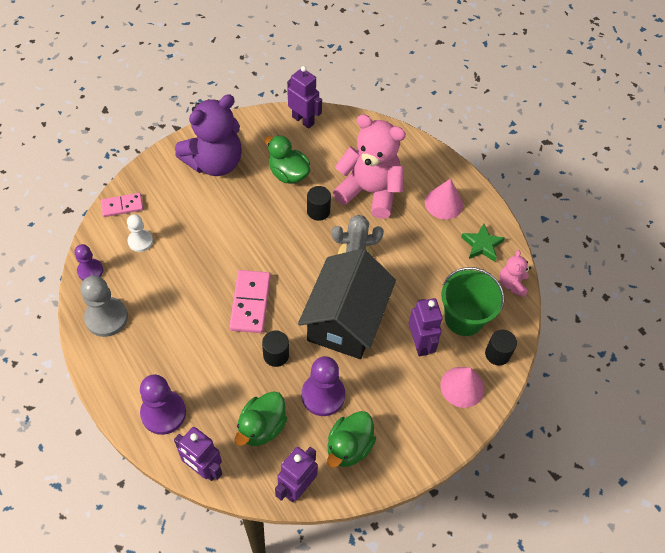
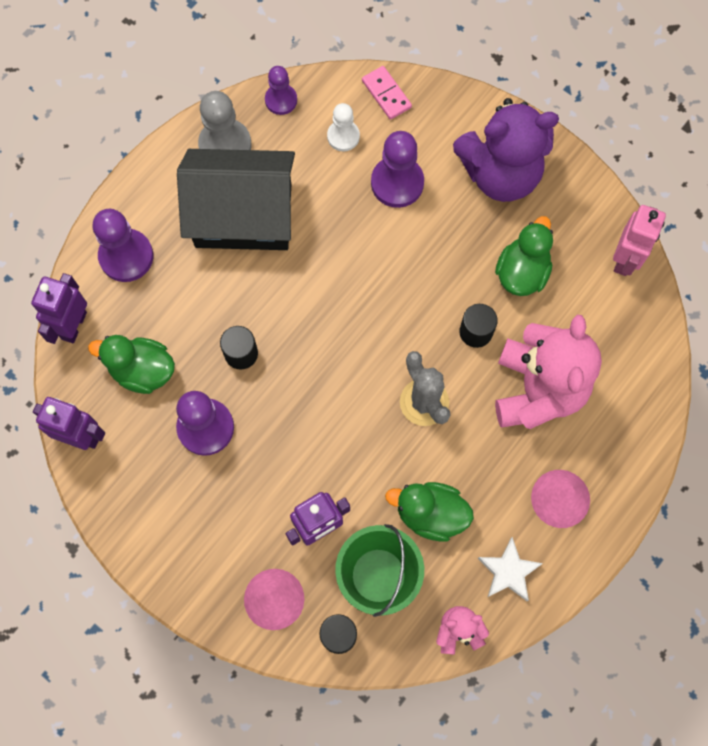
camera: 75 degrees right, 15 degrees up
(192, 221) = (397, 183): none -> purple pawn
(214, 163) = (500, 173): purple teddy bear -> purple teddy bear turned 45 degrees counterclockwise
(250, 303) = (303, 297): pink domino -> none
(303, 120) = (625, 259): purple robot -> pink robot
(345, 320) = (320, 421): black house -> black house (243, 215)
(349, 447) = (148, 480): green duck -> green duck (430, 514)
(481, 245) = (508, 571): green star -> white star

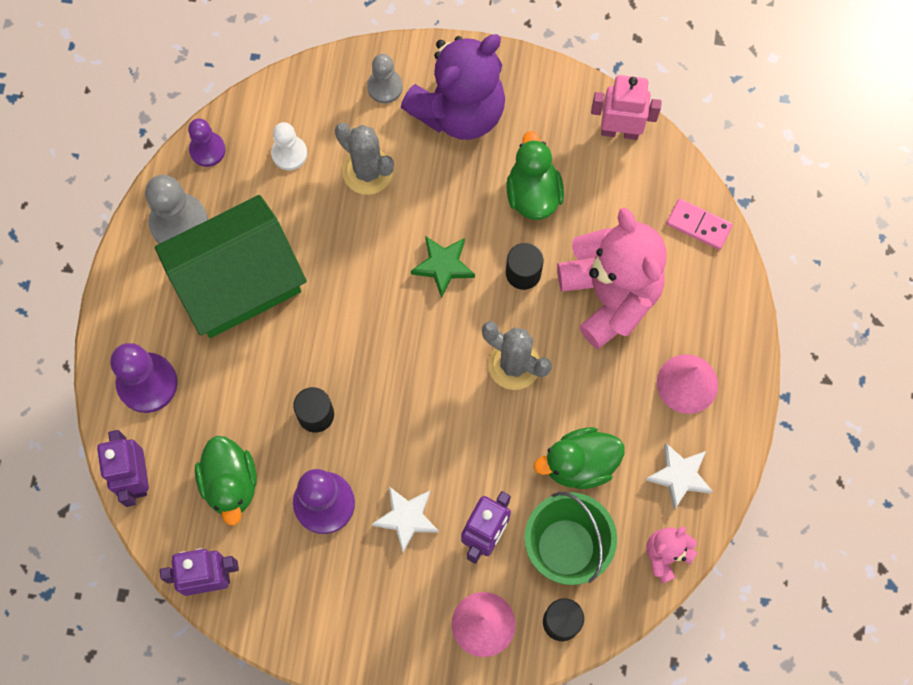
camera: 30 degrees left, 0 degrees up
(142, 370) = (230, 484): green duck -> green duck turned 90 degrees counterclockwise
(243, 215) = (238, 282): black house -> green house
(263, 477) = (406, 518): none -> white star
(386, 94) = (306, 90): pink domino -> pink domino (699, 225)
(397, 183) = (367, 171): purple pawn -> grey cactus
(413, 291) = (443, 266): none -> green star
(451, 123) = (385, 87): none -> grey pawn
(625, 259) = (620, 131): pink robot -> pink robot turned 75 degrees counterclockwise

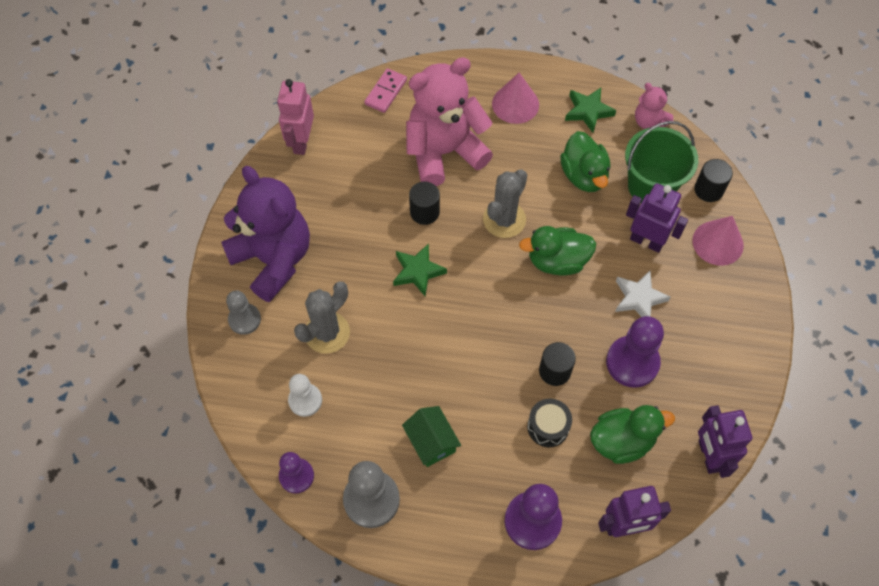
camera: 90 degrees left, 10 degrees down
(238, 282) = (431, 442): green house -> green house, size x0.44
(250, 404) = (548, 427): none -> black drum
(533, 194) = (354, 204): green duck -> green duck (557, 261)
(679, 476) = (588, 111): white star -> green star

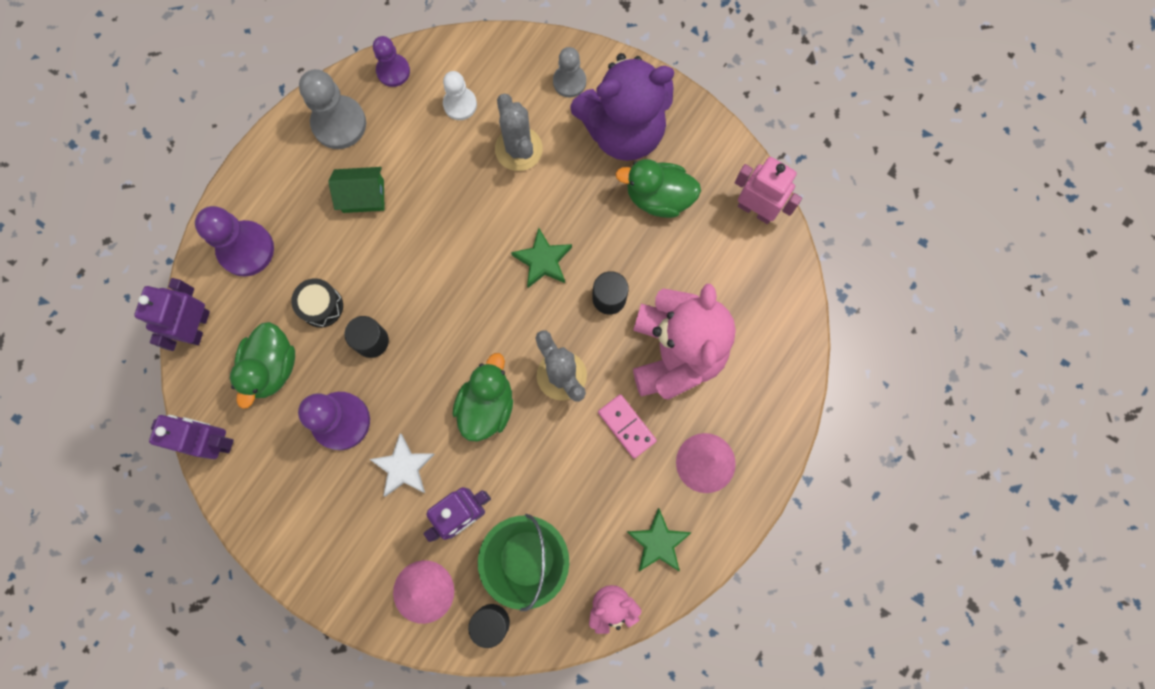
camera: 115 degrees right, 15 degrees up
(385, 92) = (785, 325): pink domino -> pink domino (627, 426)
(584, 175) = (575, 490): green duck -> green duck (658, 197)

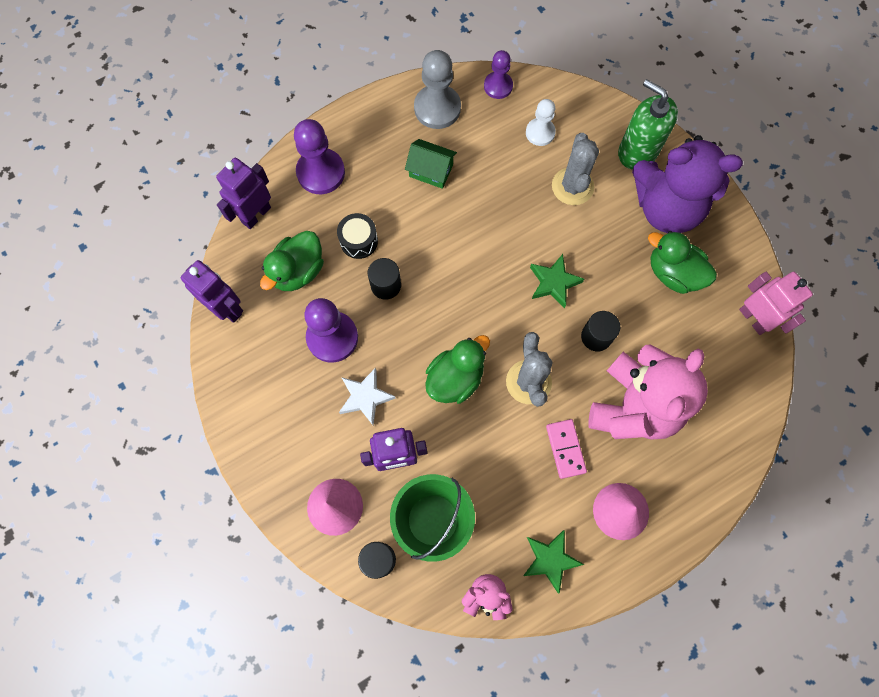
camera: 25 degrees right, 5 degrees down
(569, 82) = (637, 151): grey pawn -> green soap dispenser

